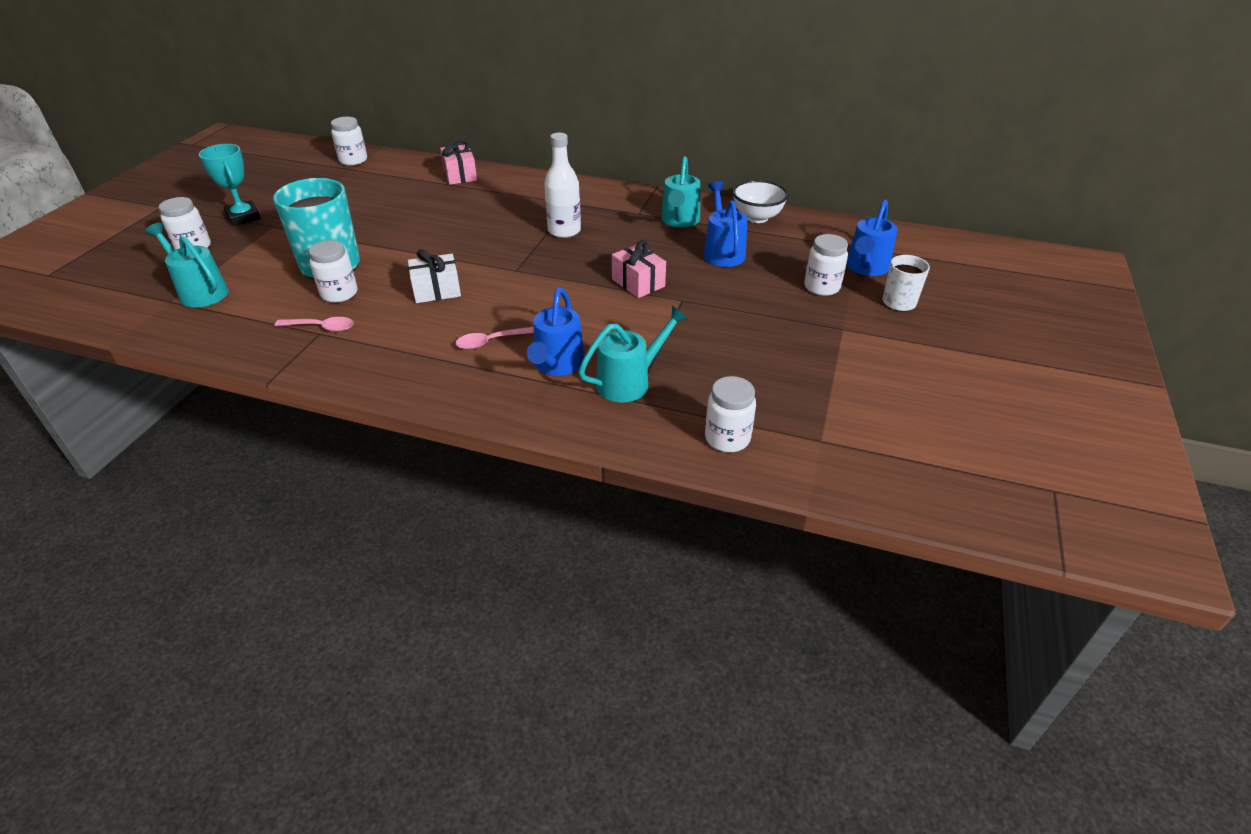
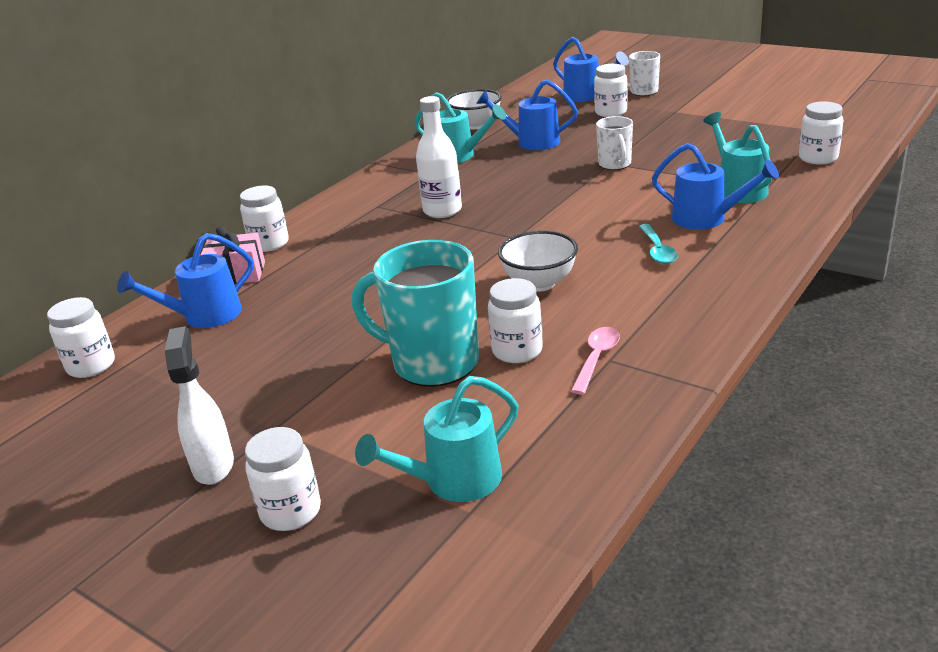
camera: 70 degrees left, 10 degrees down
(243, 217) = (213, 465): turquoise trophy -> white spray bottle
(404, 178) = (204, 316): none -> blue watering can
(436, 290) = (539, 283): white gift -> white bowl
(491, 342) = (657, 250): pink spoon -> turquoise spoon
(505, 176) = (269, 244): none -> white jar
(638, 283) = (572, 179): pink gift -> none
(678, 303) = (615, 164): none -> white mug

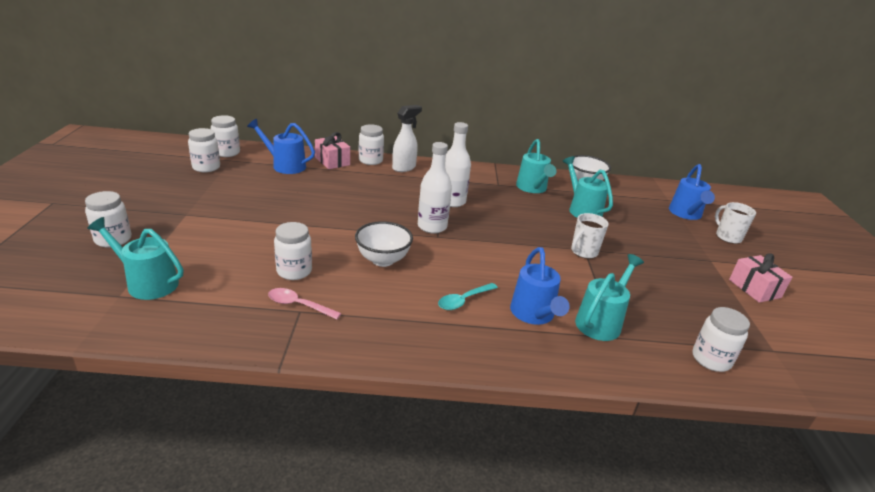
camera: 50 degrees right, 0 degrees up
(213, 465) = (150, 207): white spray bottle -> white spray bottle (404, 168)
(433, 362) = (268, 244): turquoise mug -> none
(490, 236) = (432, 227): none -> white bottle
(531, 142) = (582, 209): blue watering can -> turquoise watering can
(596, 358) = (298, 305): pink spoon -> pink spoon turned 150 degrees counterclockwise
(610, 112) = (670, 230): white jar -> white jar (206, 167)
(731, 108) = (754, 288): none -> pink gift

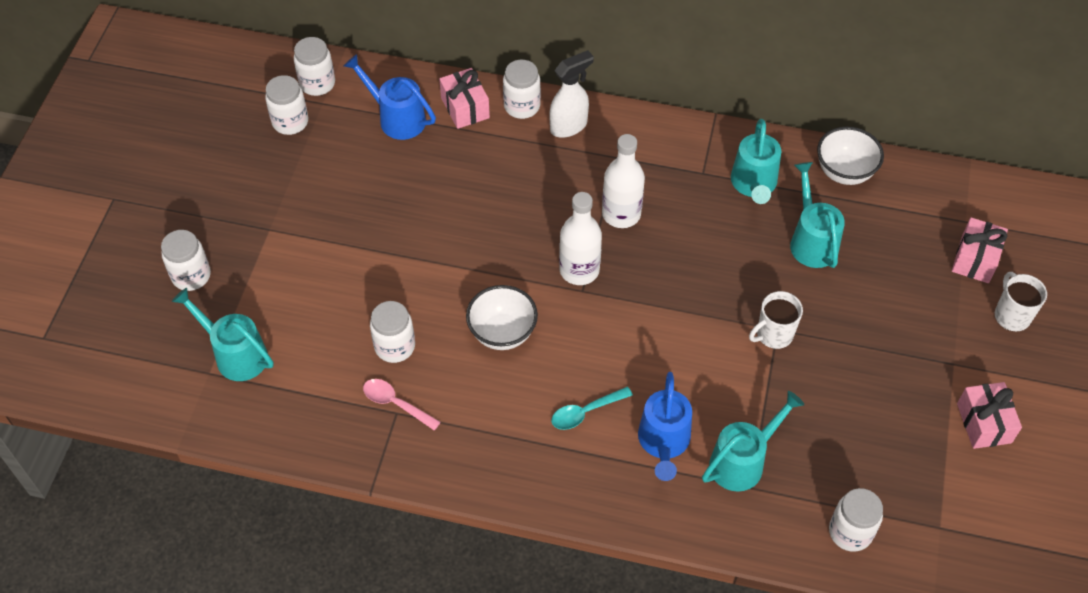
camera: 15 degrees right, 25 degrees up
(686, 214) = (975, 259): blue watering can -> pink gift

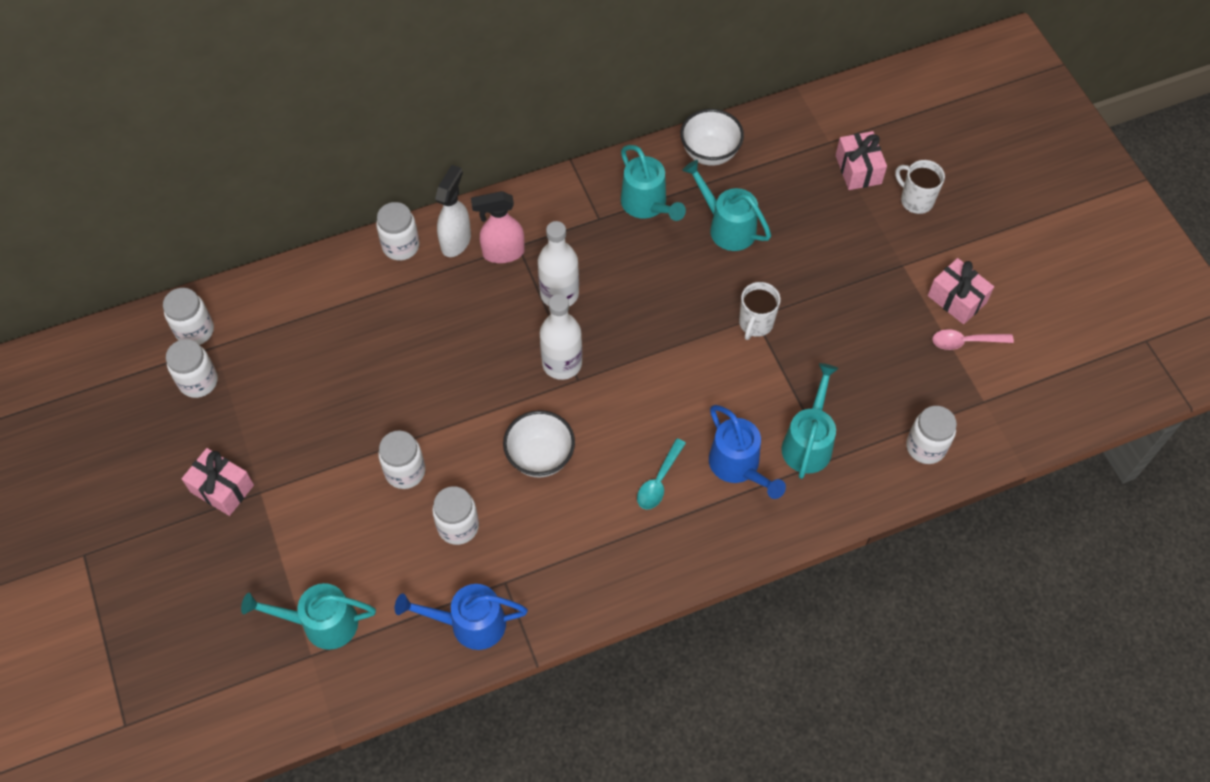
camera: 35 degrees left, 5 degrees up
(191, 276) = (221, 579): white jar -> white jar (405, 471)
(395, 403) = (498, 575): pink spoon -> pink spoon (965, 342)
(396, 118) = (295, 321): blue watering can -> blue watering can (469, 624)
(465, 108) = (351, 276): pink gift -> pink gift (222, 488)
(599, 156) = (502, 253): none -> pink spray bottle

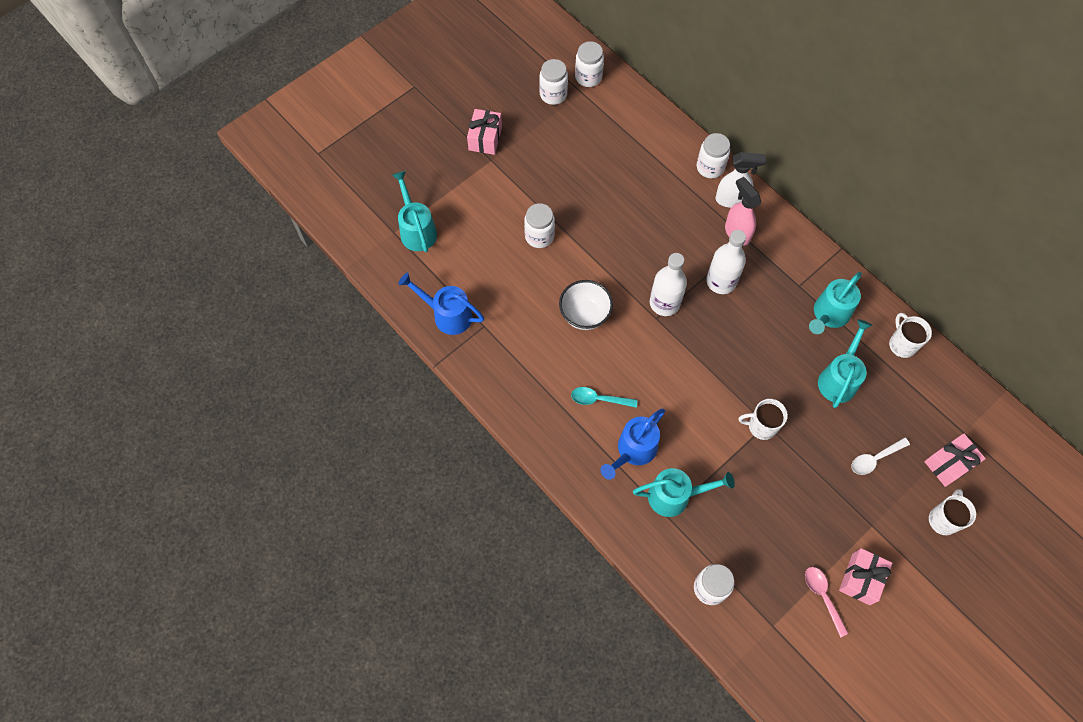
camera: 70 degrees right, 5 degrees up
(458, 526) = (513, 283): white jar -> none
(469, 624) = (447, 315): blue watering can -> blue watering can turned 45 degrees counterclockwise
(710, 153) = (902, 344): white bowl -> white mug
(830, 232) = (875, 459): none -> white spoon

